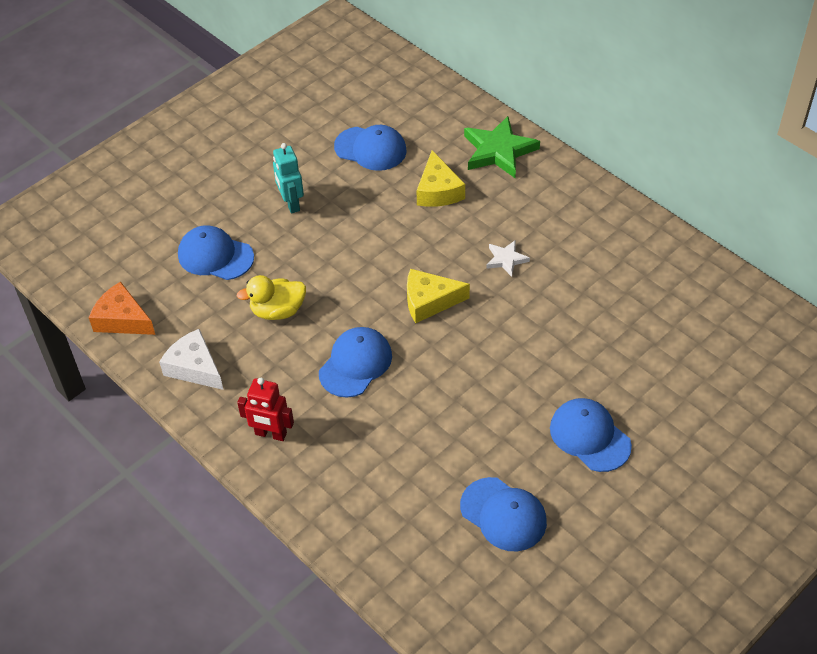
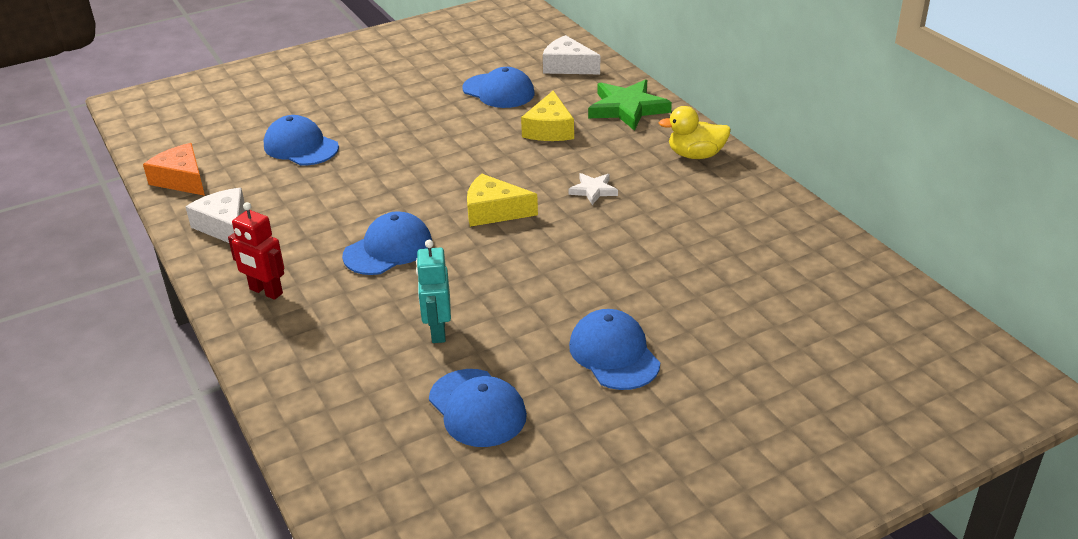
camera: 15 degrees right, 15 degrees down
(277, 311) = (335, 195): yellow duck -> yellow duck (695, 155)
(291, 203) = (397, 119): turquoise robot -> turquoise robot (438, 331)
(422, 103) = (567, 66): none -> white cheese

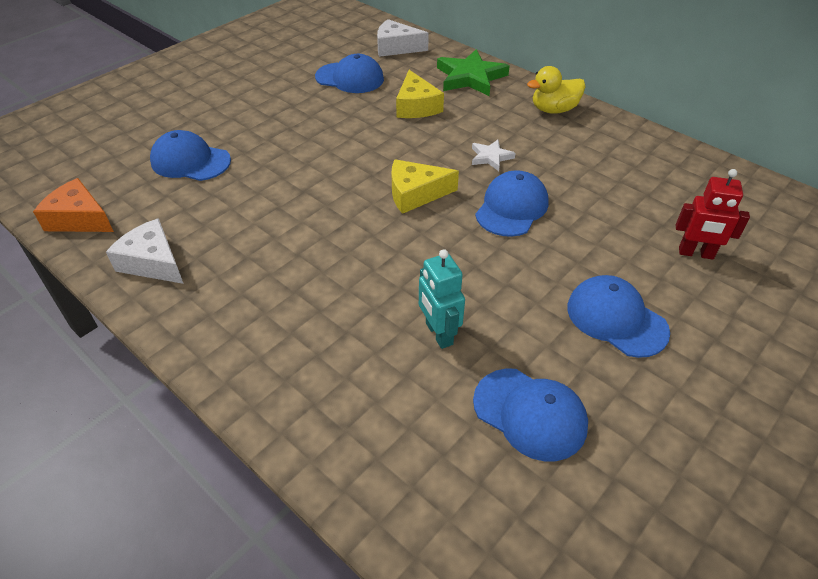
camera: 20 degrees left, 10 degrees up
(265, 291) = (235, 329): red robot -> red robot (696, 253)
(388, 249) = (337, 253): blue cap -> blue cap (511, 208)

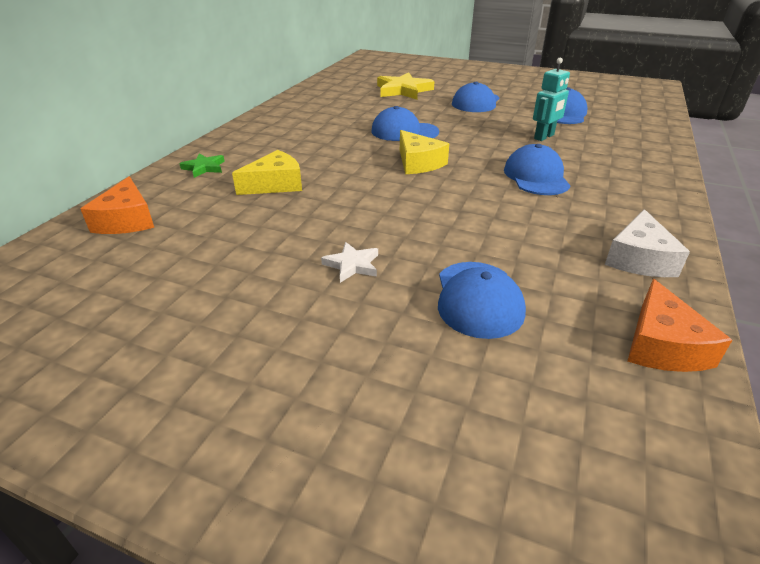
camera: 110 degrees left, 10 degrees down
(350, 78) = (220, 235): blue cap -> blue cap (536, 176)
(396, 47) = (127, 220): white cheese -> orange cheese
(470, 77) = (204, 168): green star -> green star, size x0.53
(491, 157) = (345, 144): white star -> white star (352, 265)
(553, 110) = (257, 130): yellow duck -> none
(696, 253) = (403, 90): red robot -> yellow star

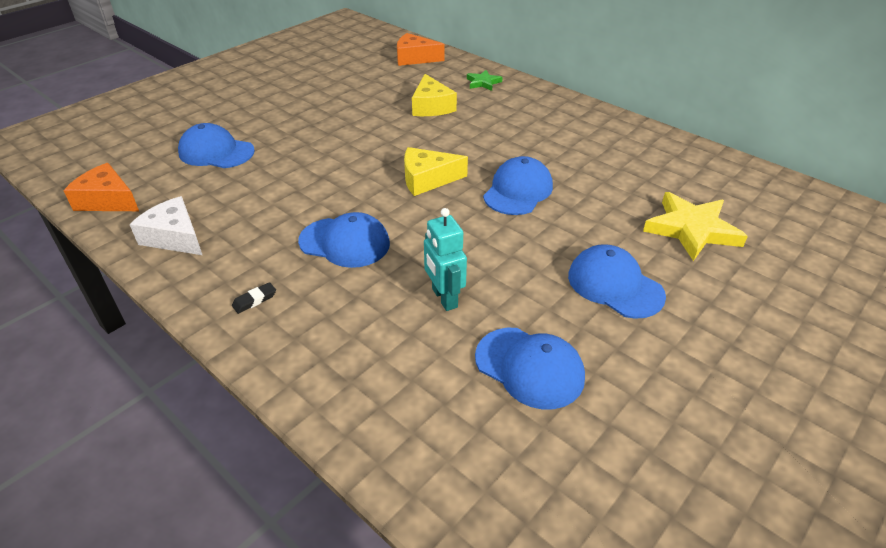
camera: 110 degrees right, 5 degrees up
(352, 265) = (294, 119): white star -> none
(638, 193) = (254, 300): none -> black eraser

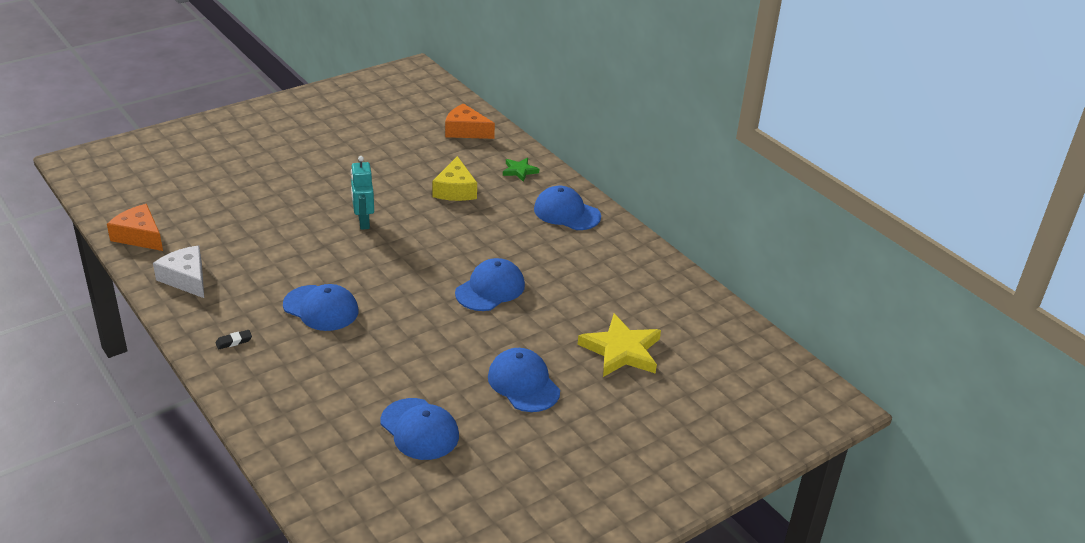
camera: 10 degrees right, 5 degrees down
(216, 152) = (241, 205): blue cap -> blue cap (566, 213)
(427, 179) = (415, 264): yellow cheese -> none
(444, 298) = (380, 367): turquoise robot -> turquoise robot (363, 222)

